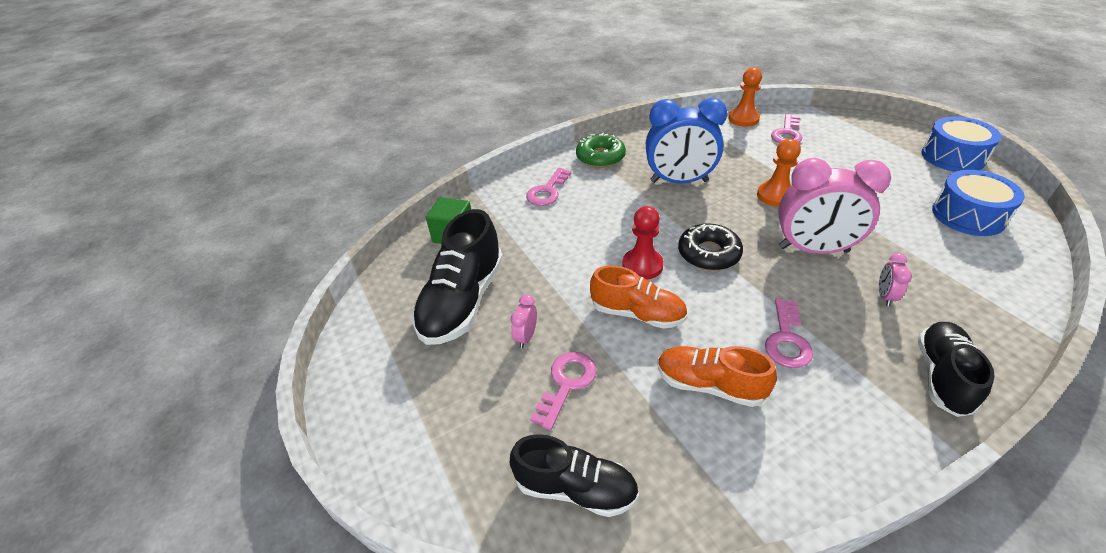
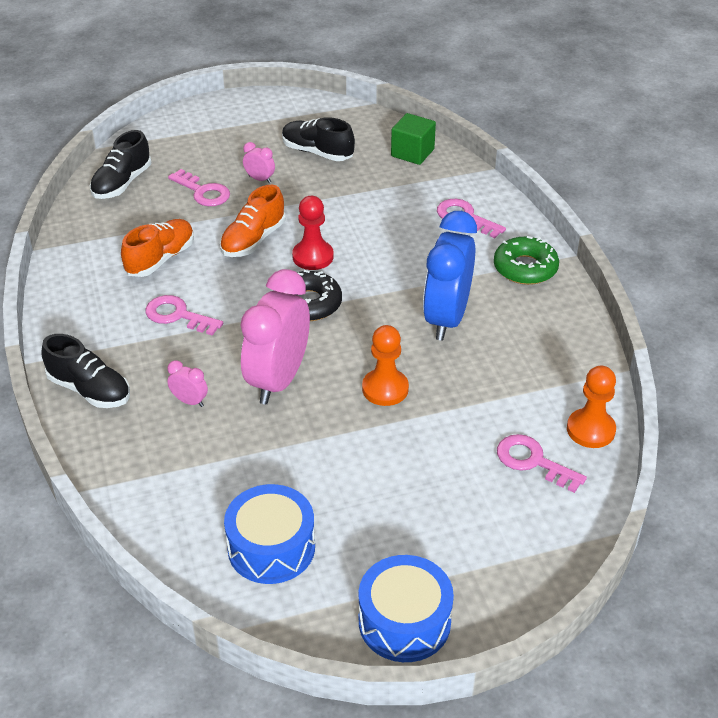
camera: 100 degrees right, 0 degrees up
(463, 301) = (317, 152): black shoe -> black shoe, size x0.66

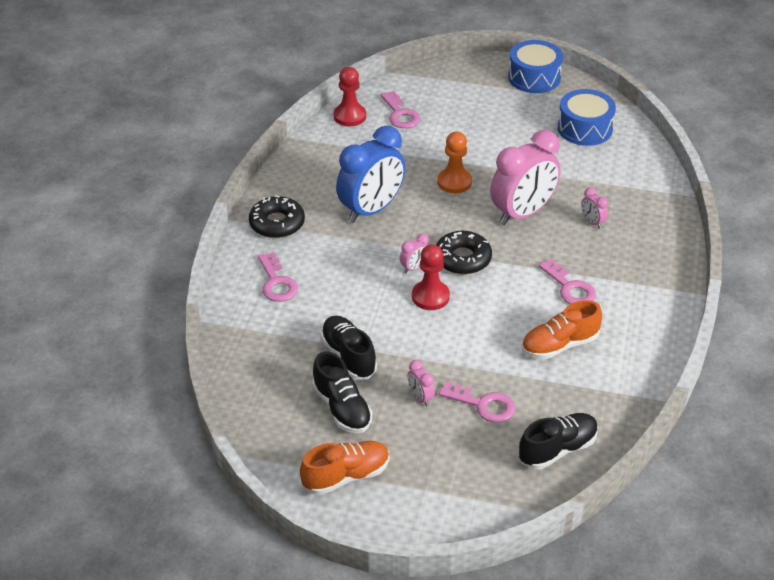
camera: 150 degrees left, 0 degrees up
(89, 390) = (661, 256): black shoe -> black shoe (348, 356)
(203, 192) = (483, 405): pink key -> pink key turned 135 degrees clockwise
(253, 240) = (469, 332): orange shoe -> orange shoe (346, 476)
(350, 277) = (414, 268): none -> pink clock
(412, 153) = (254, 368): green cube -> none
(525, 268) = (277, 223): green donut -> black donut
(590, 430) = (349, 116): orange pawn -> red pawn

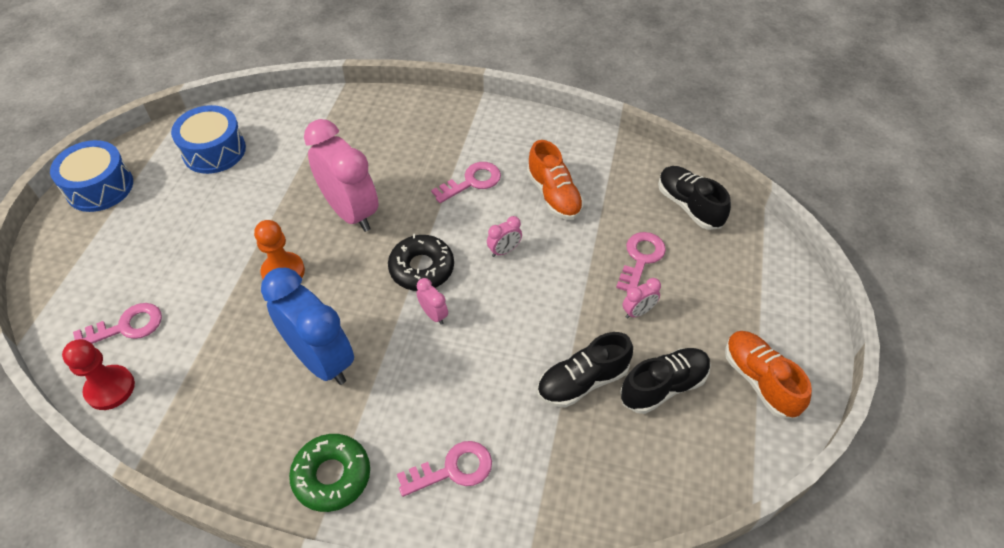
camera: 90 degrees left, 10 degrees up
(277, 223) = (332, 476): black donut -> green donut
(430, 296) = (483, 300): red pawn -> none
(592, 222) = (373, 157): pink clock -> pink clock (504, 251)

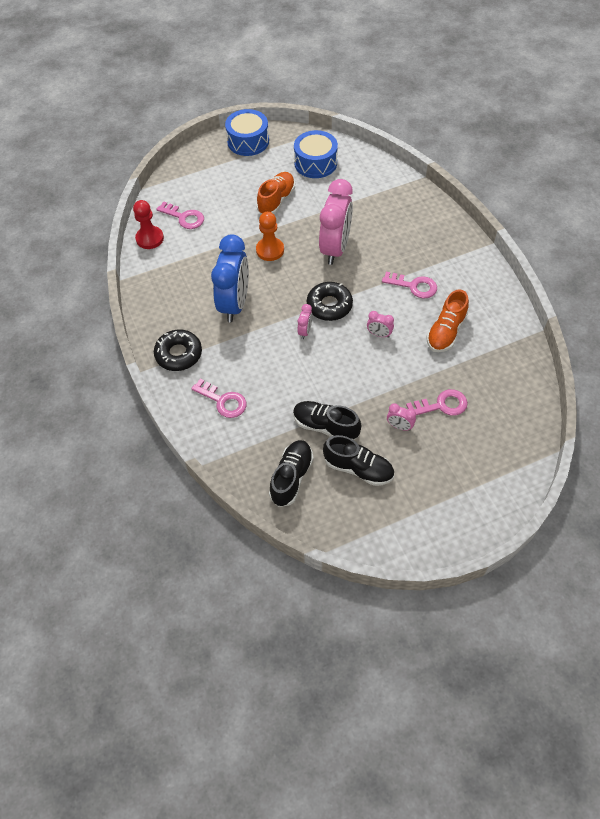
camera: 55 degrees right, 5 degrees up
(332, 476) = (178, 354): green donut -> black donut
(689, 206) = (513, 407): black shoe -> black shoe (291, 477)
(759, 380) = (409, 517): orange shoe -> orange shoe (276, 200)

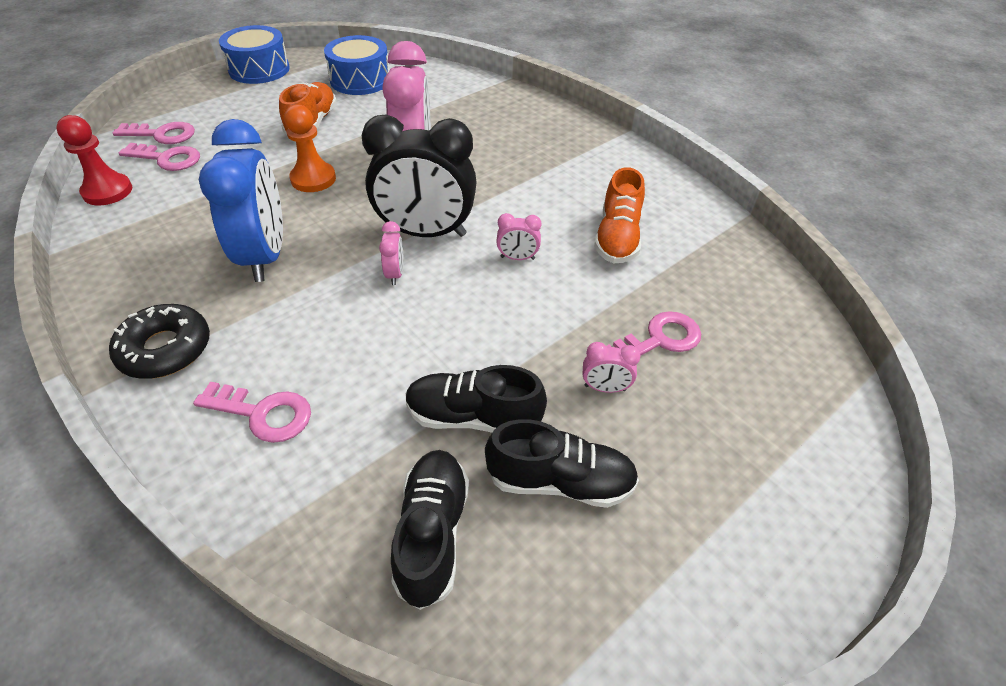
camera: 20 degrees left, 10 degrees down
(329, 305) = (426, 233): black donut -> black clock
(414, 286) = (545, 190): pink key -> pink key (162, 134)

